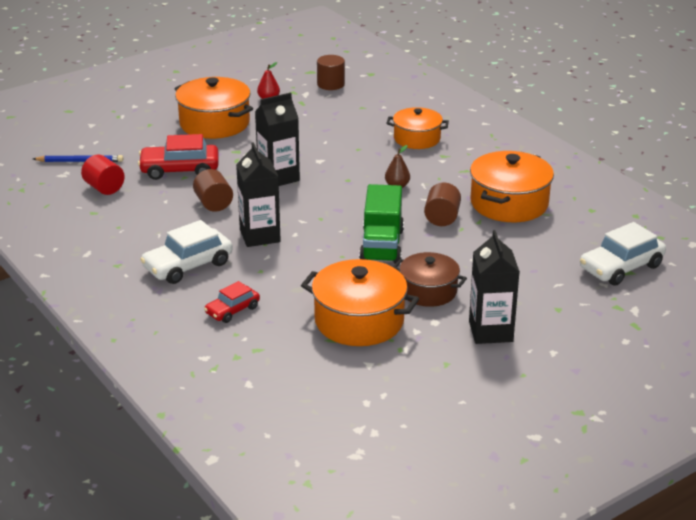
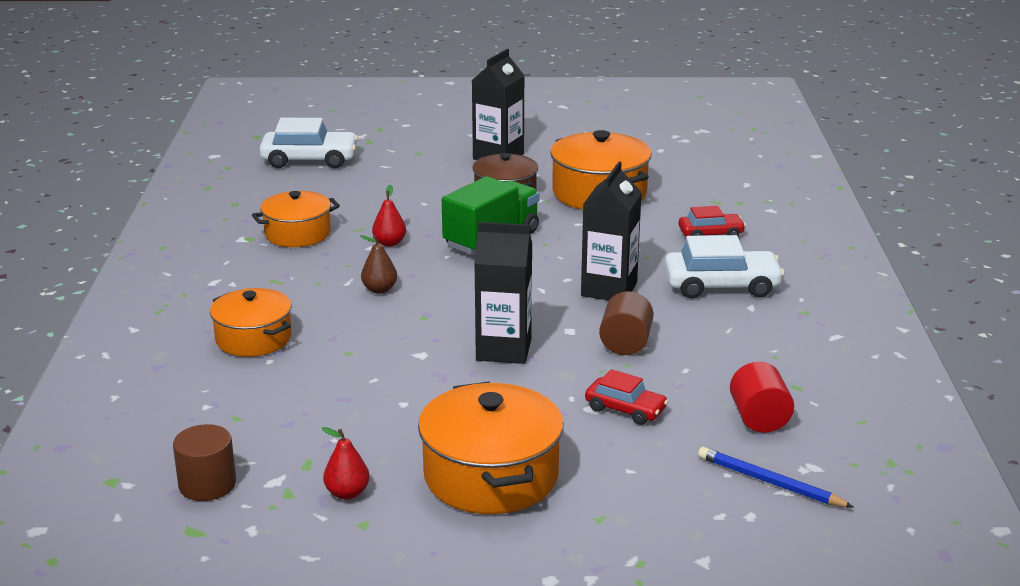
camera: 145 degrees left, 5 degrees down
(180, 170) = (625, 409): red car -> red car, size x0.60
(442, 218) = (389, 243): brown cylinder -> red pear
(509, 203) = (298, 234): orange pot -> orange pot, size x0.65

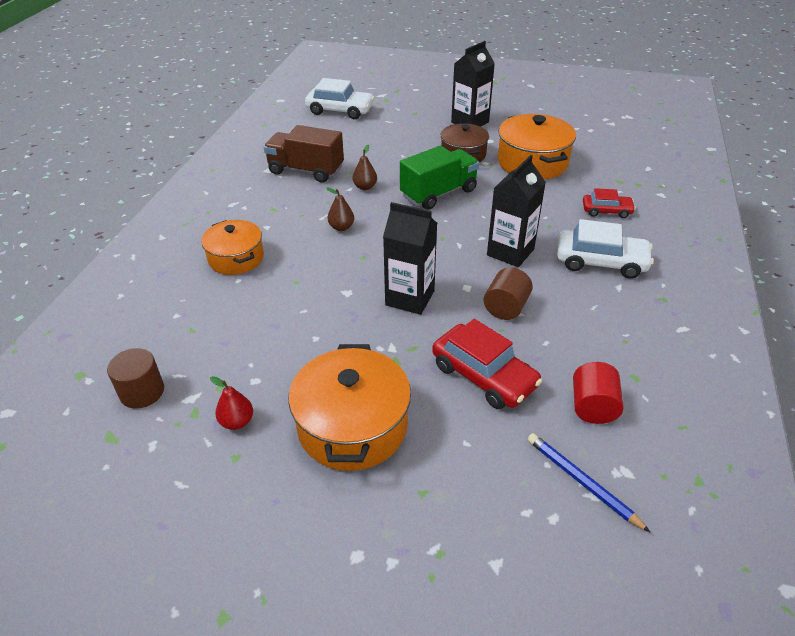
camera: 15 degrees right, 15 degrees up
(298, 234) = (306, 170): orange pot -> brown truck
(389, 243) = (365, 187): red pear -> brown pear
(625, 409) = (484, 375): red car -> red car, size x1.67

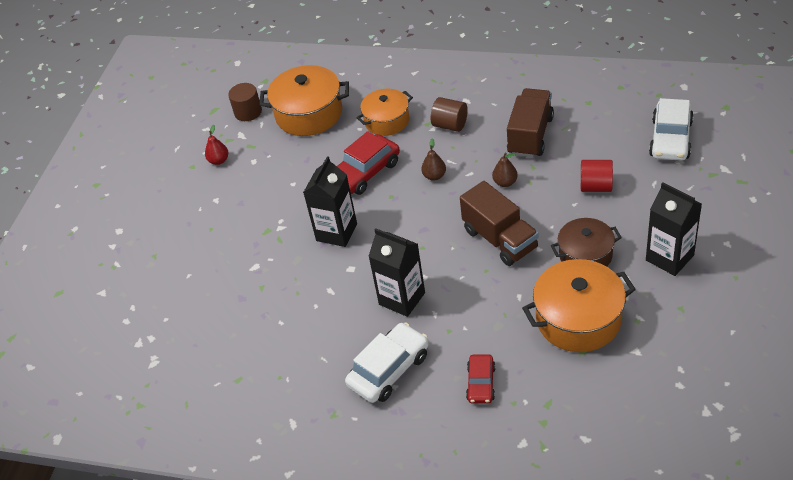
camera: 95 degrees right, 5 degrees up
(352, 426) = (209, 216): orange pot -> orange pot (309, 114)
(438, 193) = (500, 239): green truck -> brown truck
(484, 375) = (247, 283): red car -> red car (365, 172)
(506, 307) = (323, 295): brown cylinder -> brown cylinder (450, 125)
(582, 482) = (149, 337): blue pencil -> none
(592, 407) = (211, 348): red cylinder -> red cylinder (596, 186)
(601, 262) = (389, 370): white car -> white car turned 150 degrees counterclockwise

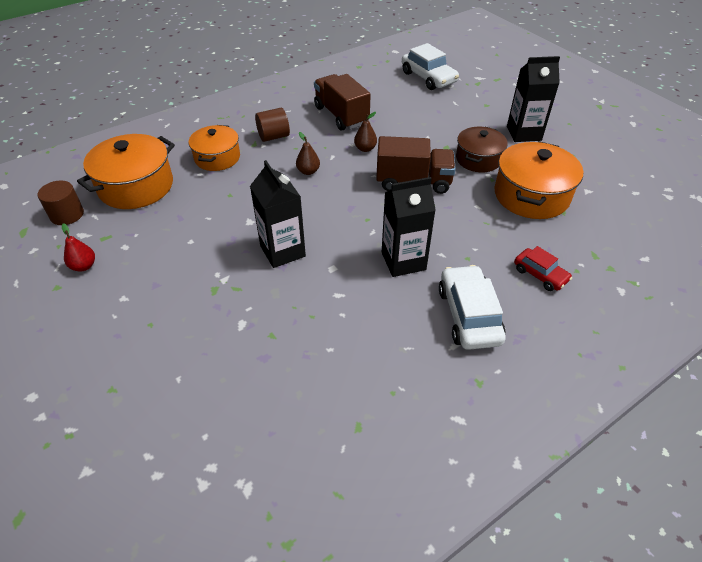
camera: 55 degrees left, 0 degrees up
(365, 172) = (248, 198): red car -> none
(596, 186) = (425, 121): red cylinder -> none

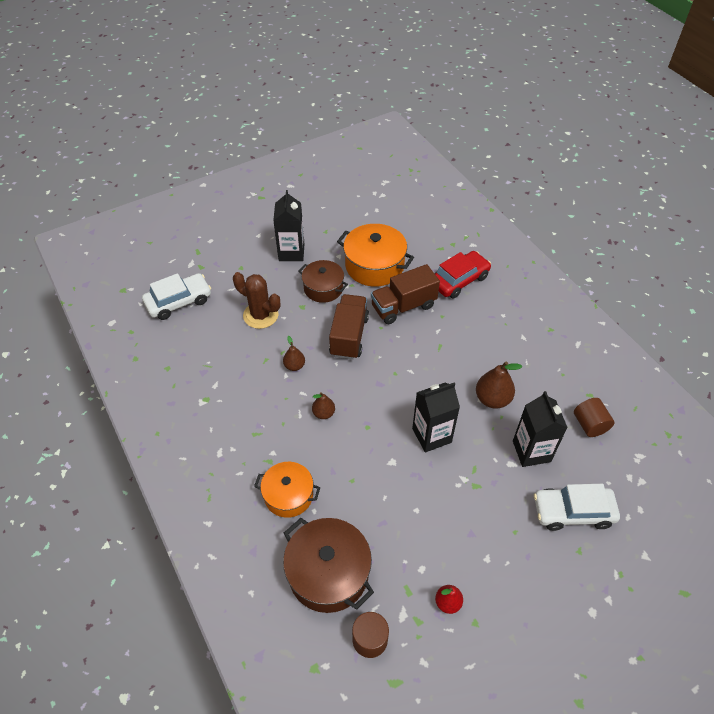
camera: 85 degrees left, 5 degrees up
(136, 186) = (328, 573): orange pot -> brown pot
(273, 136) = (259, 443): brown cylinder -> brown cylinder (589, 425)
(338, 307) = (492, 399): none -> brown pear
(341, 115) = (232, 381): brown truck -> brown truck (403, 306)
(403, 261) = (444, 354): black carton -> black carton (531, 451)
(426, 122) = (260, 315): none -> brown cactus
(468, 315) = (497, 325): white car -> white car (573, 512)
(540, 275) = (459, 280): red car -> red car, size x1.67

